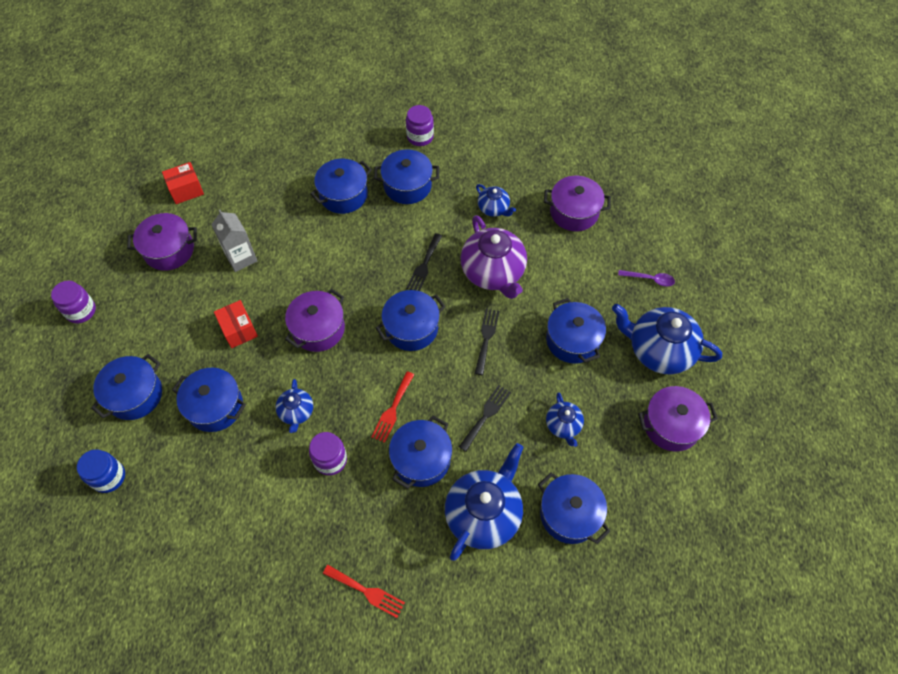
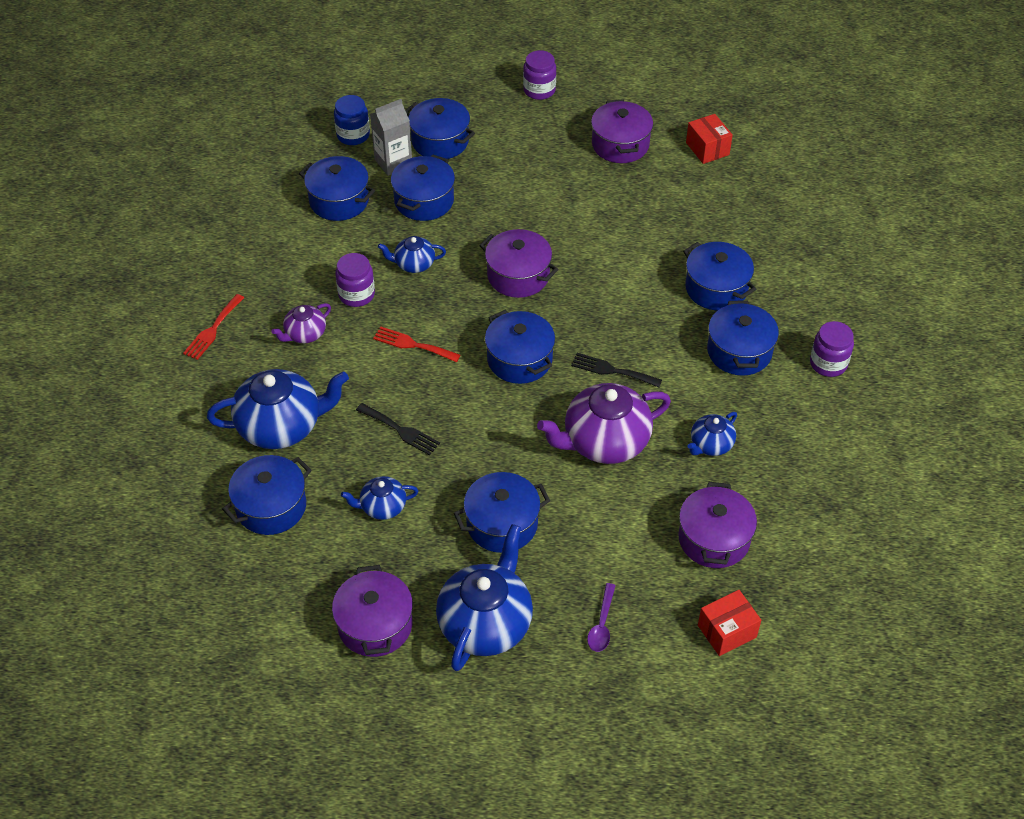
camera: 90 degrees right, 10 degrees down
(239, 330) = (516, 210): red box -> red box (727, 631)
(241, 258) = (613, 203): grey carton -> grey carton (393, 162)
(376, 502) = (305, 334): none -> purple teapot
(421, 459) = (350, 371): blue pot -> blue pot (339, 201)
(484, 514) = (281, 426): blue teapot -> blue teapot turned 45 degrees counterclockwise
(486, 338) = (505, 433): black fork -> none

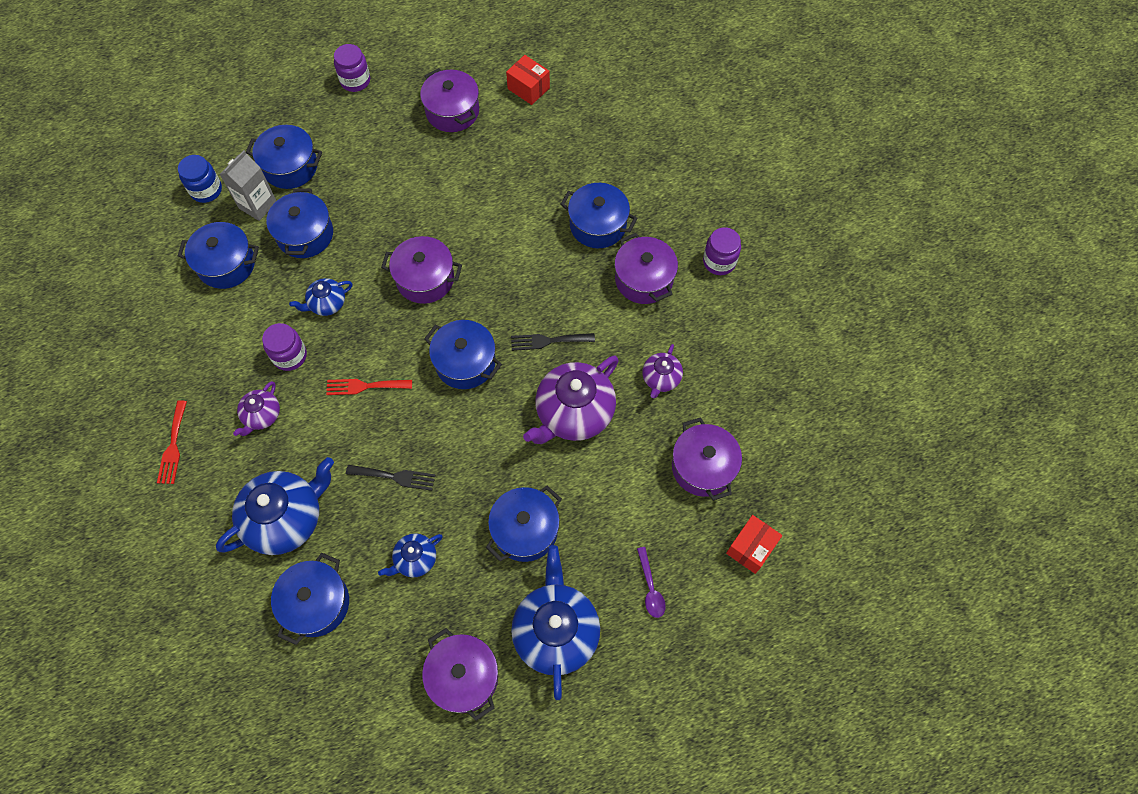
camera: 25 degrees left, 15 degrees up
(710, 445) = (661, 379): blue teapot -> purple teapot
(739, 351) = (644, 279): blue pot -> purple pot

